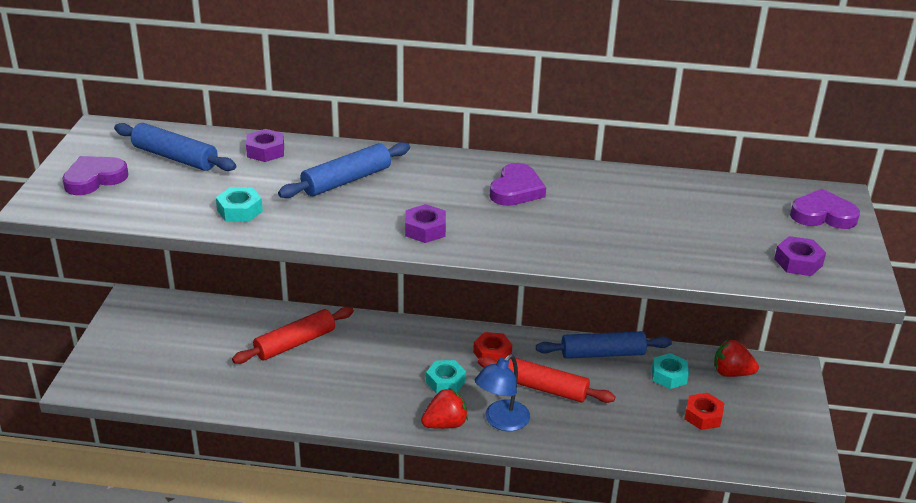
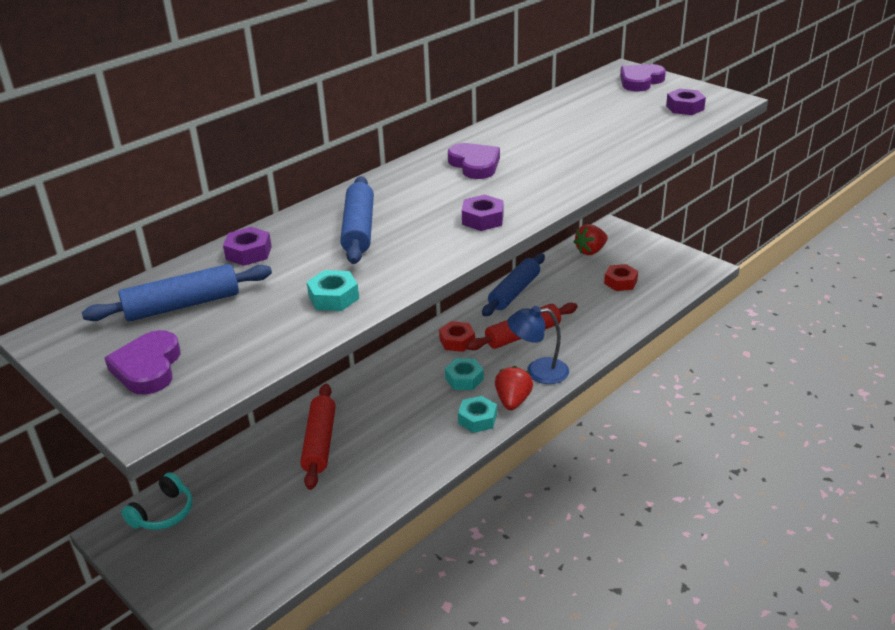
camera: 50 degrees left, 0 degrees up
(163, 310) = (163, 513): none -> turquoise headphones
(501, 421) = (538, 371): blue lamp -> blue lamp turned 105 degrees clockwise
(669, 375) = (567, 276): turquoise nut -> turquoise nut (477, 419)

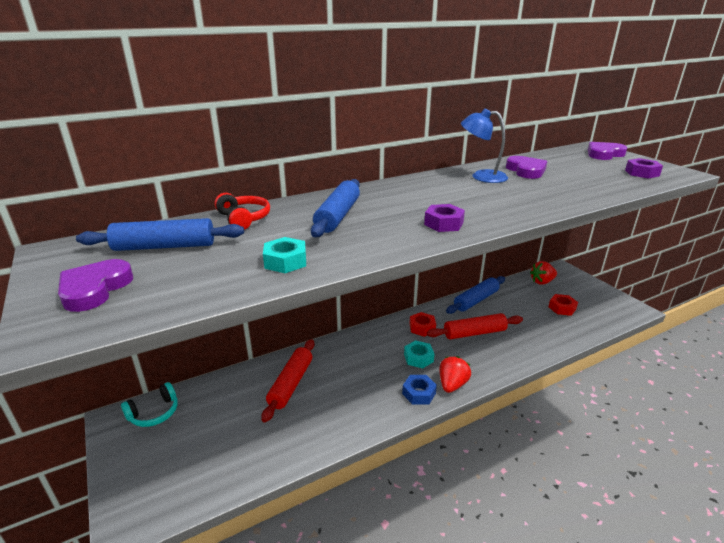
camera: 15 degrees right, 5 degrees down
(248, 253) = (243, 219): purple nut -> red headphones
(475, 165) = (452, 187): purple heart -> purple heart (526, 171)
(477, 419) = (419, 393): turquoise nut -> blue nut
(538, 371) = (479, 364): blue lamp -> blue lamp (481, 176)

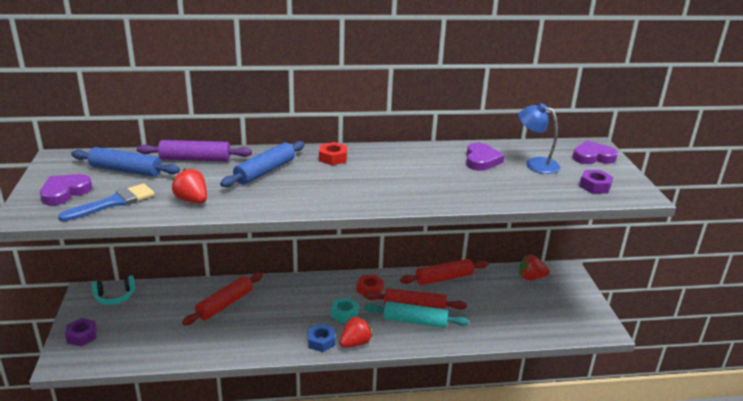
camera: 20 degrees right, 0 degrees up
(180, 286) = (114, 203): none -> blue brush
(243, 219) = (195, 159): red headphones -> purple rolling pin
(285, 261) = (192, 200): turquoise nut -> red strawberry
(443, 223) = (338, 196): purple nut -> purple nut (82, 336)
(476, 300) = (444, 278): blue rolling pin -> red rolling pin
(481, 176) = (430, 158): blue lamp -> blue lamp (535, 164)
(486, 346) = (415, 321): none -> turquoise rolling pin
(562, 308) = (525, 308): red nut -> red nut (333, 158)

